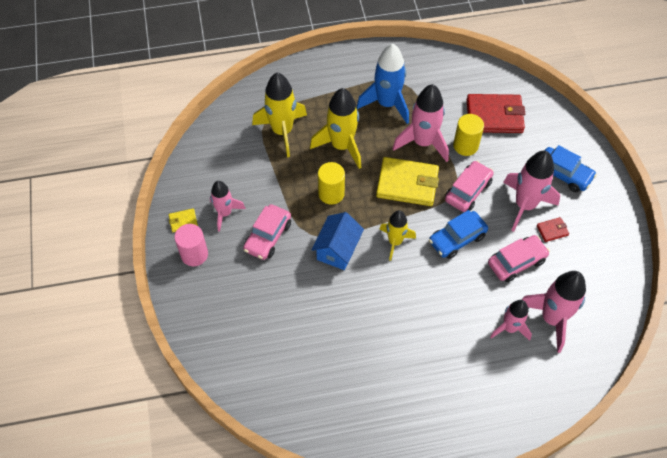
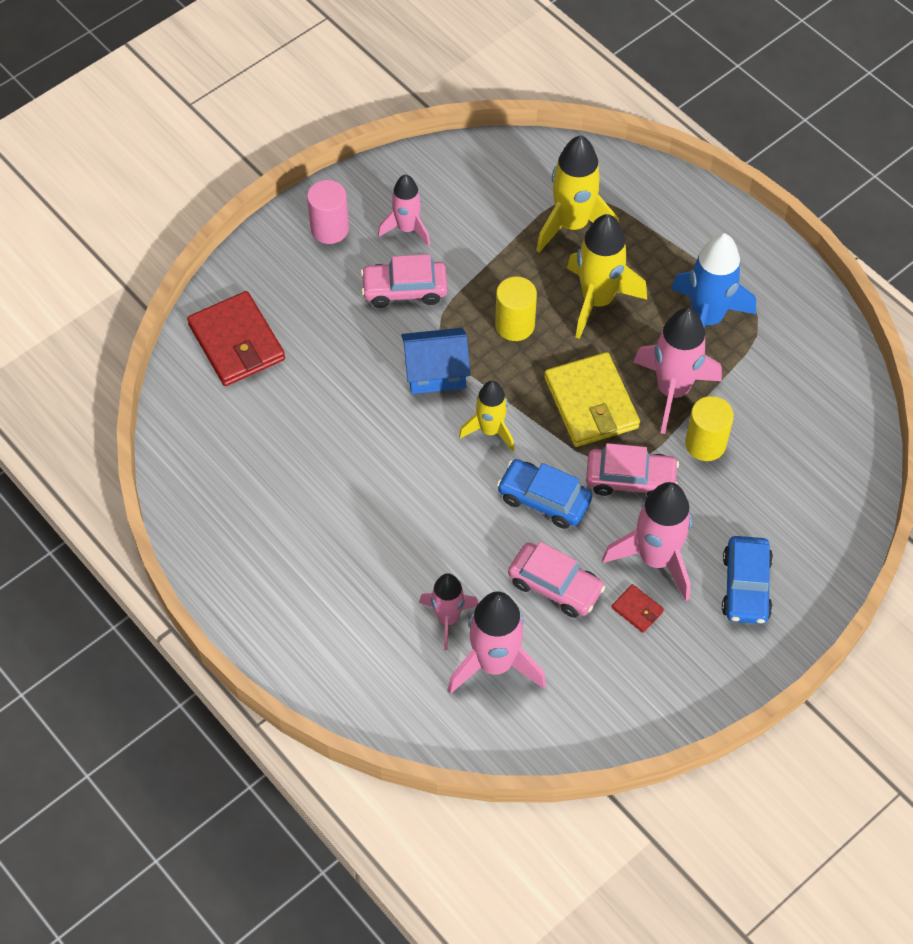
camera: 60 degrees right, 0 degrees up
(183, 221) = (367, 193): yellow wallet -> none
(494, 116) = (785, 457): red wallet -> red wallet (237, 342)

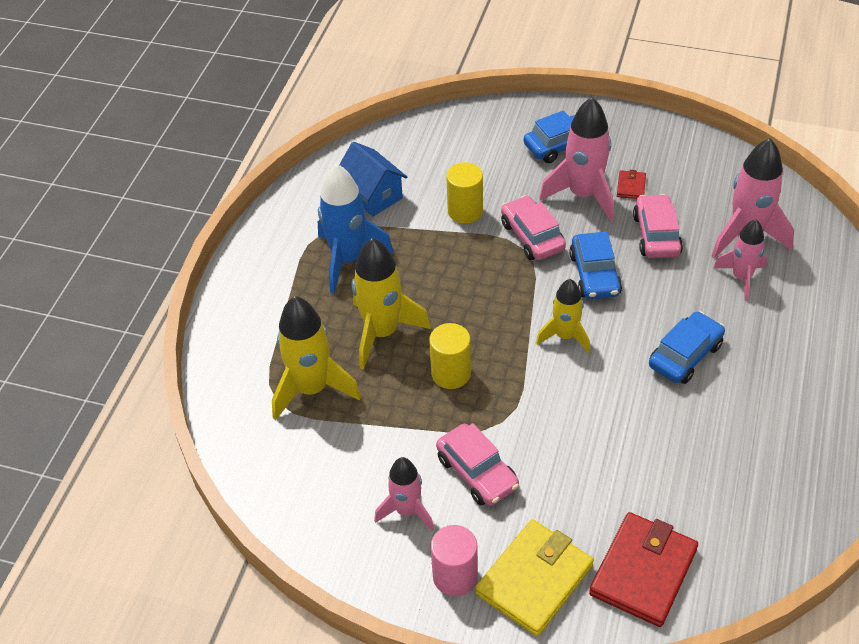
camera: 120 degrees left, 10 degrees down
(399, 507) = (685, 355): none -> blue car
(435, 372) = (543, 401): blue house -> blue house (373, 195)
(591, 403) = (485, 289): yellow wallet -> yellow wallet (534, 580)
(672, 391) = (433, 249): pink rocket -> none

